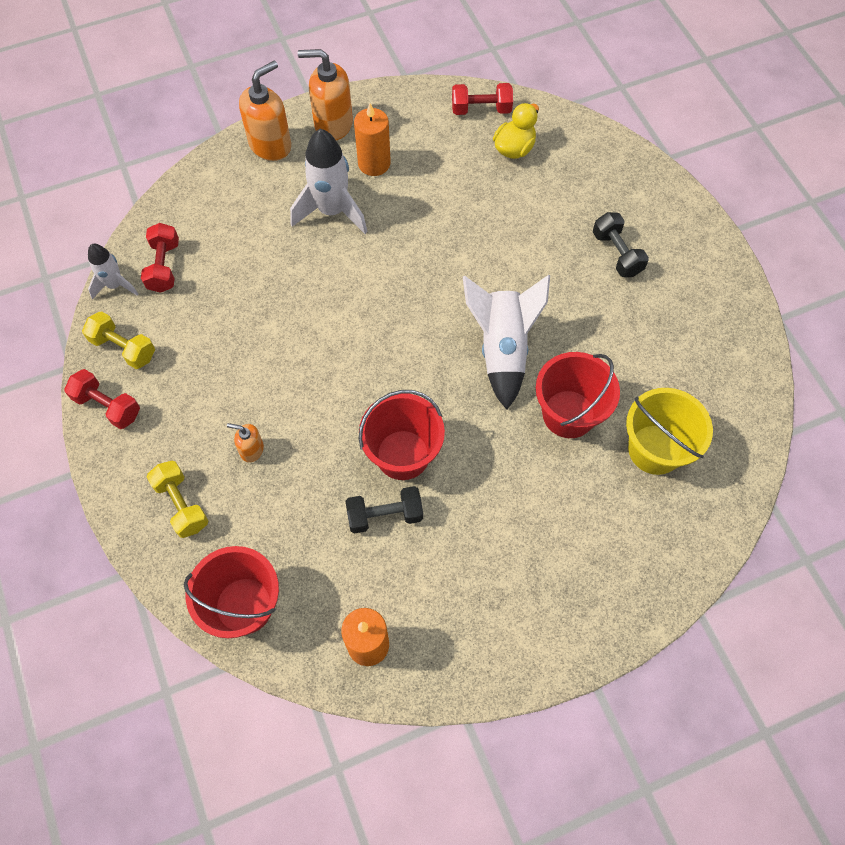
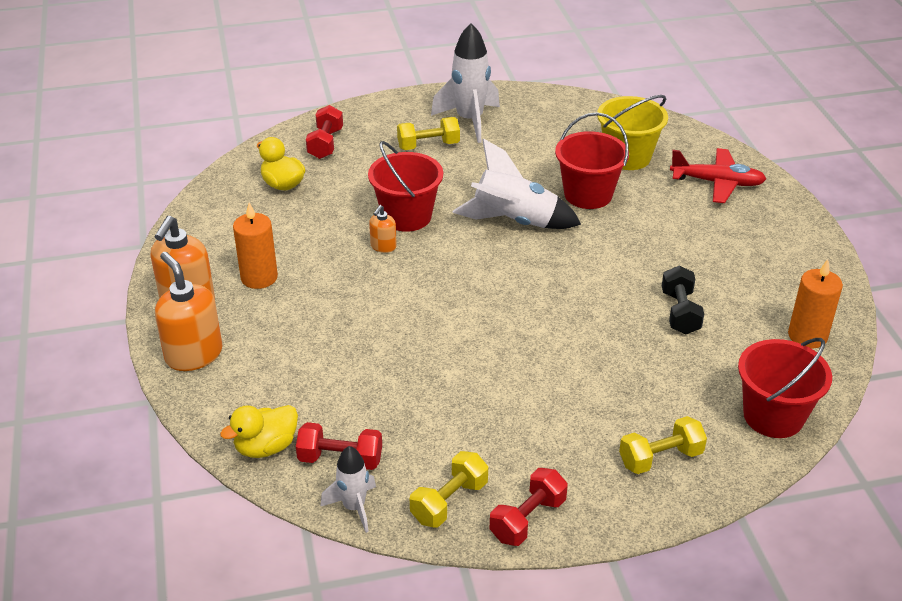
camera: 80 degrees left, 25 degrees down
(173, 216) = (266, 447): none -> yellow duck
(251, 450) = (600, 399): orange soap dispenser -> orange soap dispenser (383, 246)
(332, 211) = (311, 314): white rocket -> white rocket (469, 121)
(403, 455) = (617, 295): red bucket -> red bucket (406, 216)
(481, 109) = (221, 198): red dumbbell -> red dumbbell (325, 144)
(616, 254) = (428, 145): black dumbbell -> yellow dumbbell
(630, 550) = (717, 183): none -> red plane

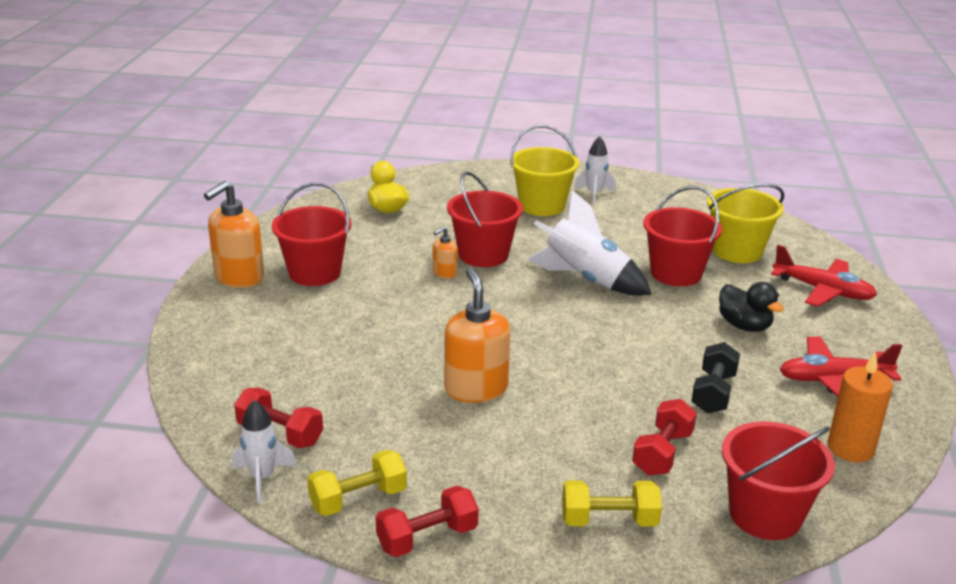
camera: 20 degrees right, 10 degrees down
(193, 354) = (213, 318): orange soap dispenser -> orange soap dispenser (476, 388)
(259, 277) = (315, 273): orange candle -> red bucket
(266, 447) = (220, 406): yellow duck -> none
(325, 144) = (447, 187): red dumbbell -> red dumbbell (662, 453)
(428, 145) = (542, 206): yellow dumbbell -> yellow bucket
(469, 121) = (594, 194): white rocket -> white rocket, size x0.58
(672, 237) = (744, 326): none -> black duck
(766, 273) = (833, 380): none -> red plane

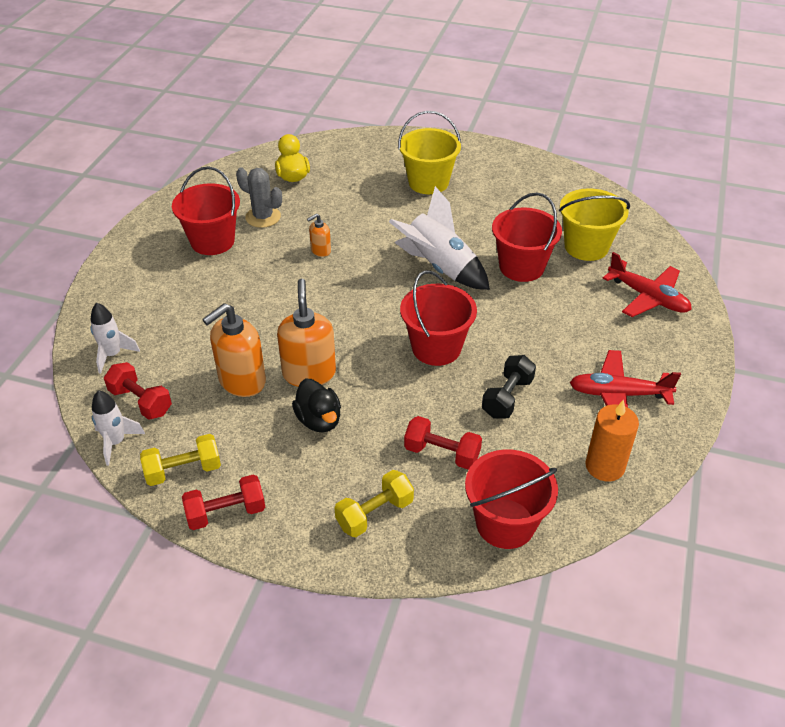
camera: 10 degrees right, 15 degrees up
(239, 278) = (149, 241): orange soap dispenser -> orange soap dispenser (241, 381)
(366, 247) = (263, 217): none -> grey cactus
(483, 255) = (359, 233): red bucket -> red bucket (436, 348)
(594, 194) = (479, 173): white rocket -> white rocket (113, 355)
(609, 520) = (374, 514): yellow dumbbell -> yellow dumbbell turned 45 degrees counterclockwise
(662, 453) = (442, 453): red dumbbell -> red dumbbell turned 75 degrees clockwise
(744, 326) = (561, 329): black duck -> black duck (319, 420)

